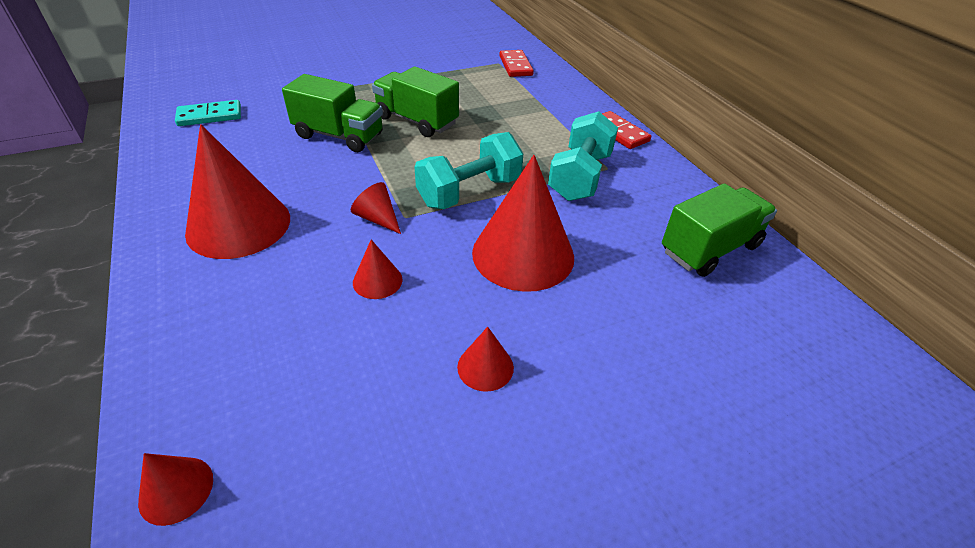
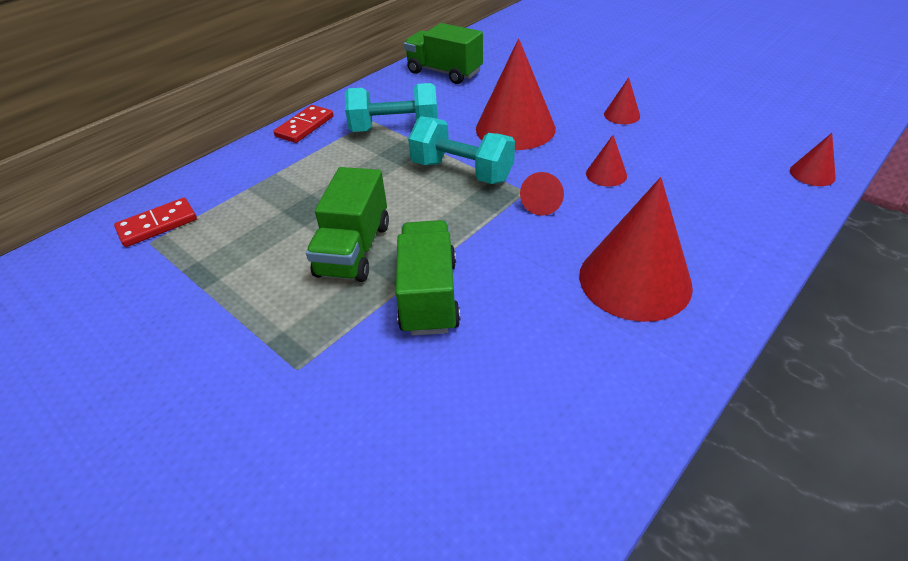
camera: 110 degrees left, 0 degrees up
(210, 116) = (473, 477): turquoise domino -> none

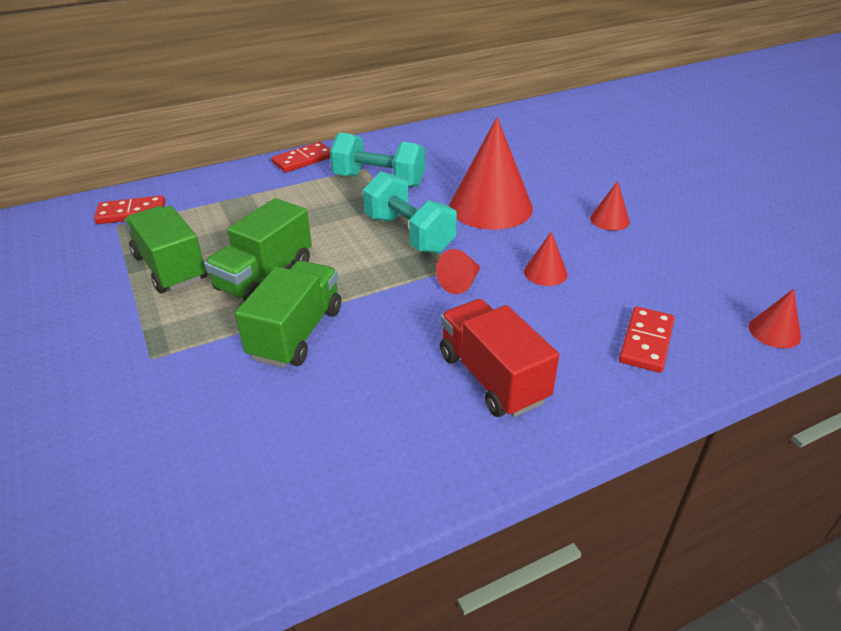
camera: 20 degrees right, 5 degrees down
(444, 72) = (464, 139): green truck -> green truck (170, 268)
(634, 280) = (492, 377): red cone -> red truck
(729, 210) = (646, 342): none -> red domino

